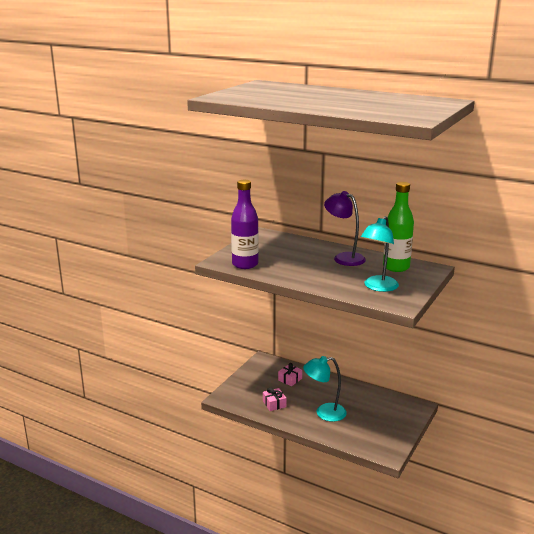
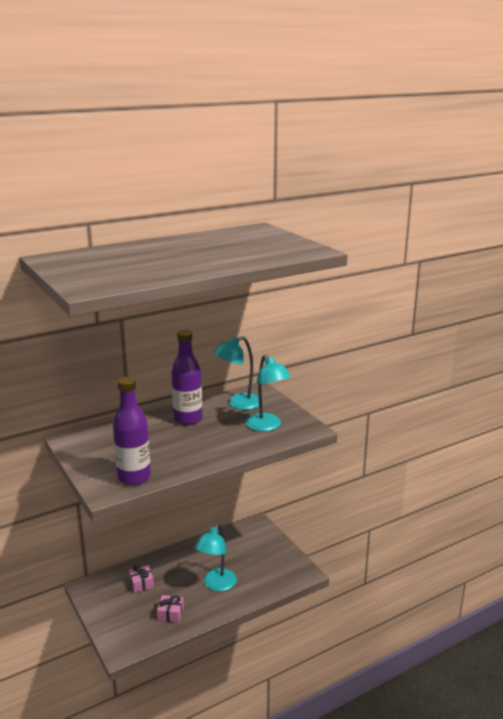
camera: 60 degrees left, 0 degrees up
(344, 257) = (188, 419): purple lamp -> purple bottle
(396, 267) = (238, 404): green bottle -> turquoise lamp

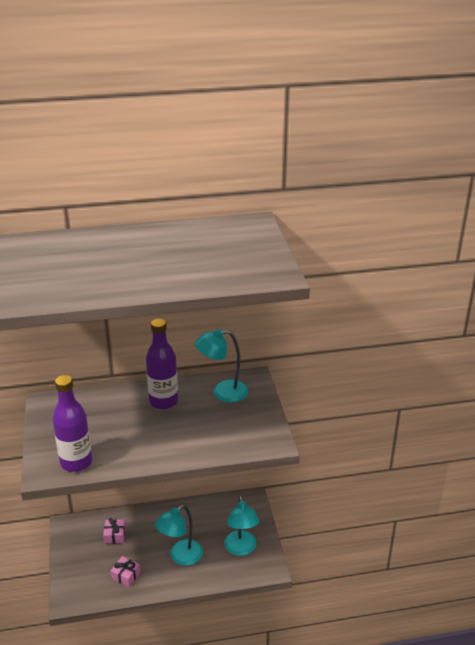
camera: 20 degrees right, 10 degrees up
(267, 426) = (233, 429): turquoise lamp -> turquoise lamp (241, 549)

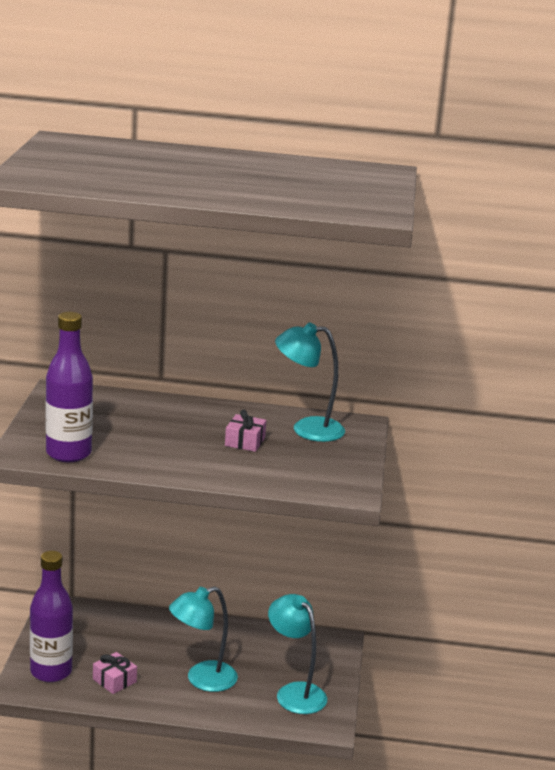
camera: 15 degrees right, 10 degrees down
(115, 535) = (120, 634): pink gift -> pink gift (245, 442)
(163, 401) = (219, 421): purple bottle -> purple bottle (51, 672)
(241, 549) = (294, 692): turquoise lamp -> turquoise lamp turned 135 degrees clockwise

